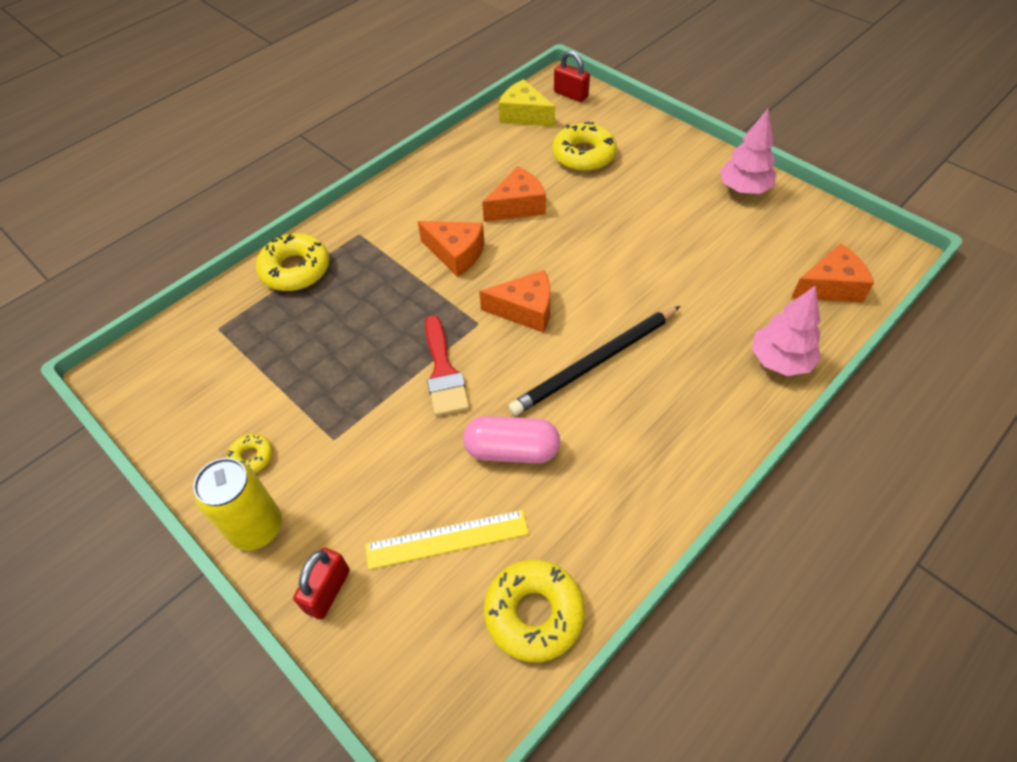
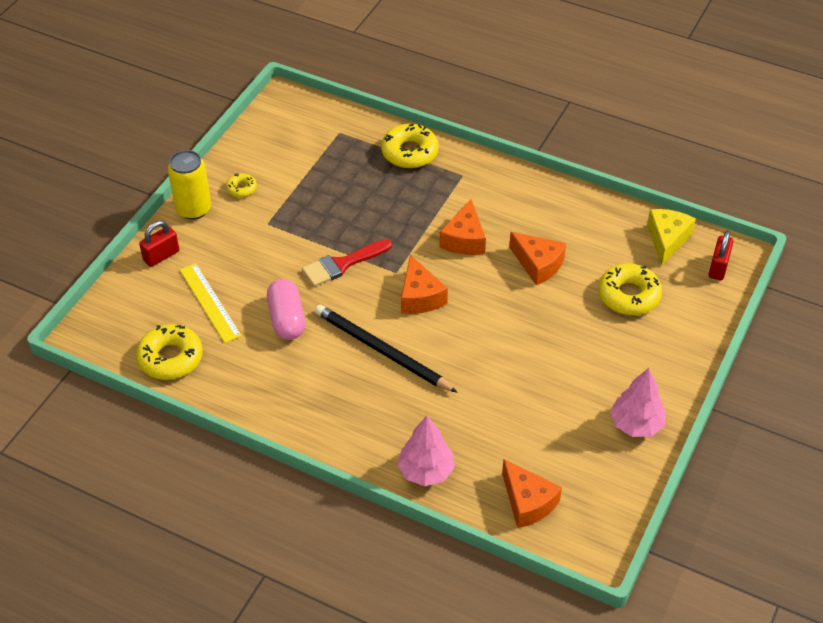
camera: 70 degrees right, 5 degrees down
(327, 591) = (161, 256): red padlock -> red padlock turned 45 degrees counterclockwise

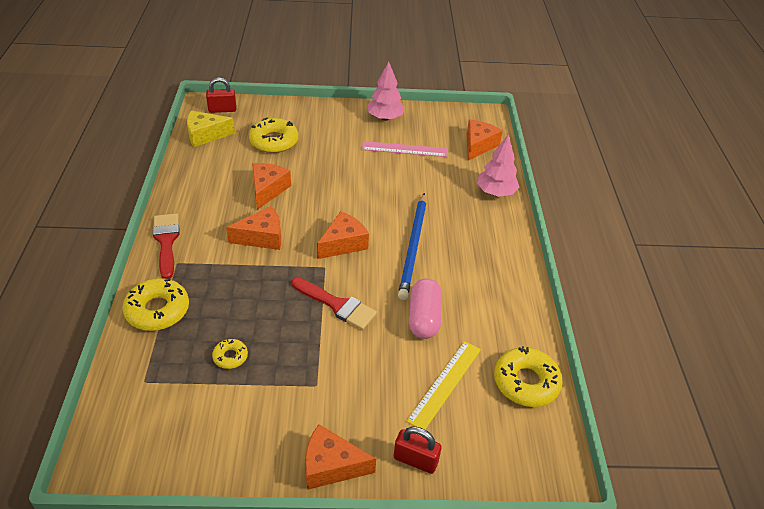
camera: 120 degrees left, 5 degrees down
(193, 209) = (331, 466): yellow can -> orange cheese
(241, 188) = (276, 433): yellow donut -> yellow donut (230, 357)
(287, 319) = (424, 318): pink capsule -> pink capsule turned 45 degrees counterclockwise
(382, 350) = (413, 247): black pencil -> blue pencil
(496, 174) = (166, 241): none -> red brush
(556, 416) = (404, 149): none -> pink ruler

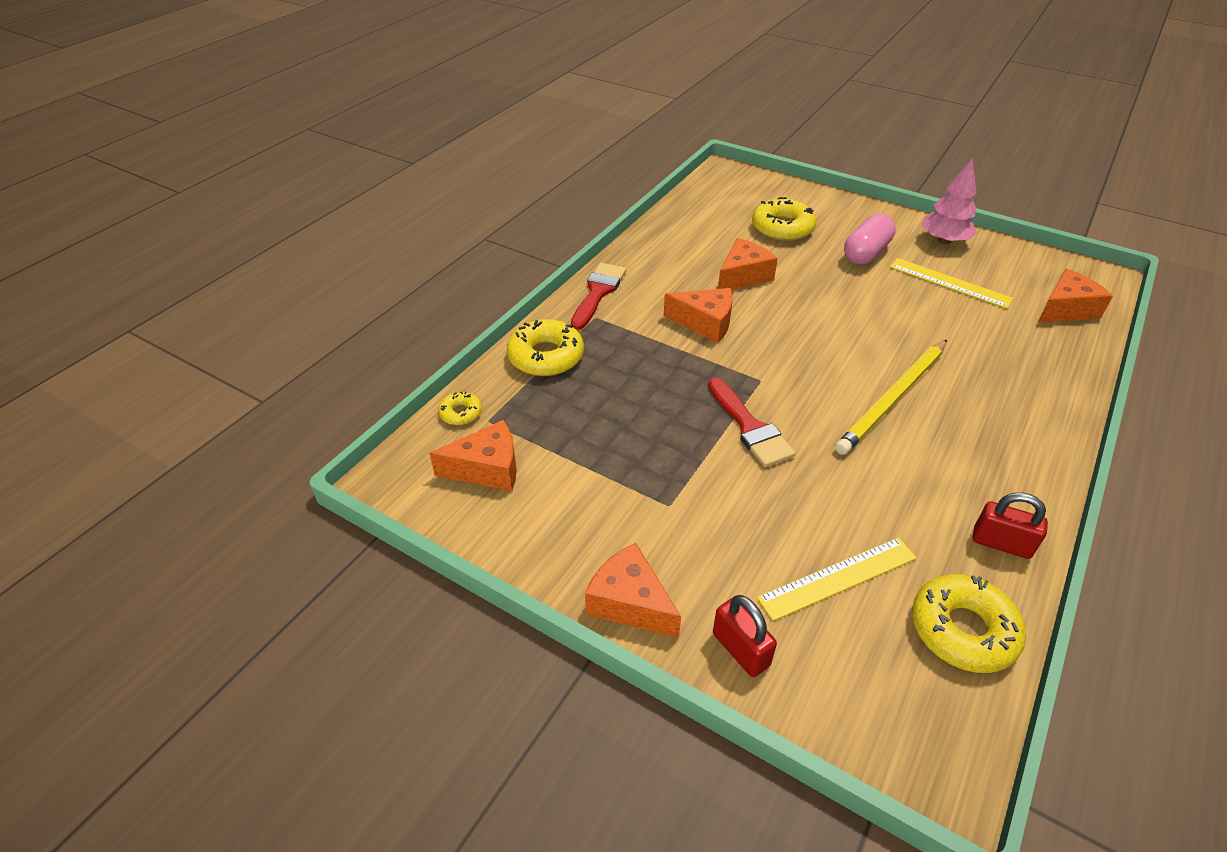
camera: 35 degrees right, 0 degrees up
(205, 135) = (707, 201): yellow cheese -> none
(222, 109) = (742, 181): red padlock -> red padlock (1001, 543)
(230, 357) = (591, 433): yellow donut -> yellow donut (461, 413)
(343, 244) = (800, 363): orange cheese -> orange cheese (487, 469)
(404, 149) = (949, 283): pink ruler -> yellow ruler
(413, 247) = (893, 399): blue pencil -> yellow pencil
(424, 318) = (857, 487): pink capsule -> pink capsule (866, 253)
(495, 192) = (1059, 374): pink tree -> none

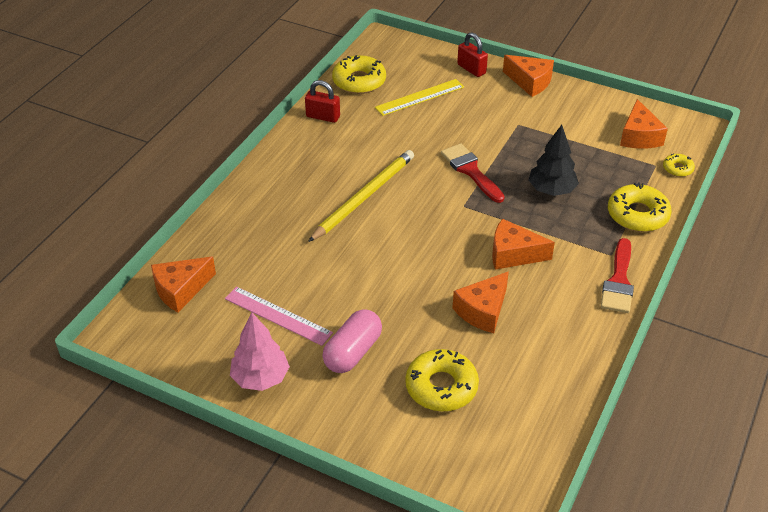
camera: 175 degrees right, 0 degrees up
(487, 469) = (639, 136): orange cheese -> orange cheese turned 75 degrees counterclockwise
(643, 393) = (551, 190): none -> black tree
(949, 283) = (278, 315): yellow ruler -> pink ruler

